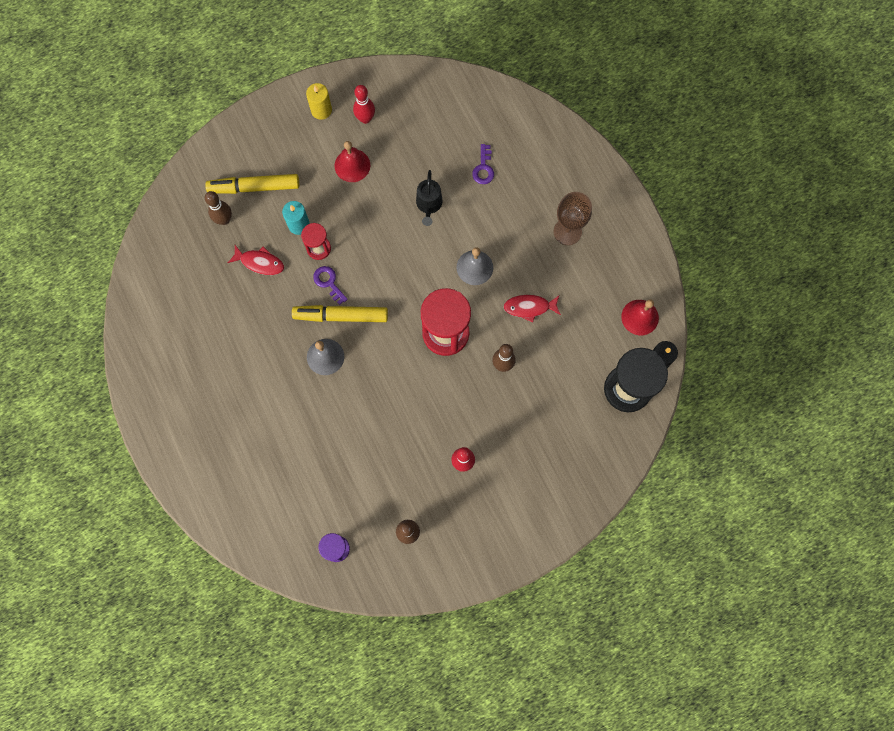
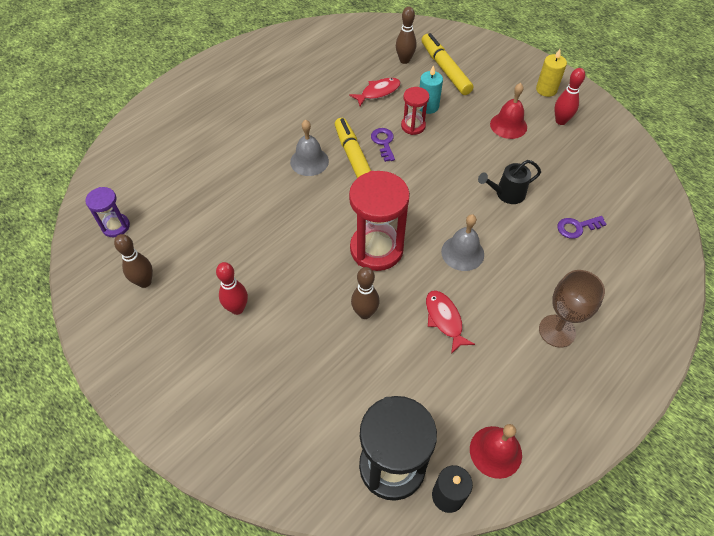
camera: 70 degrees right, 20 degrees down
(260, 262) = (378, 92): red fish -> red fish turned 120 degrees counterclockwise
(329, 282) = (383, 142): purple key -> purple key turned 45 degrees counterclockwise

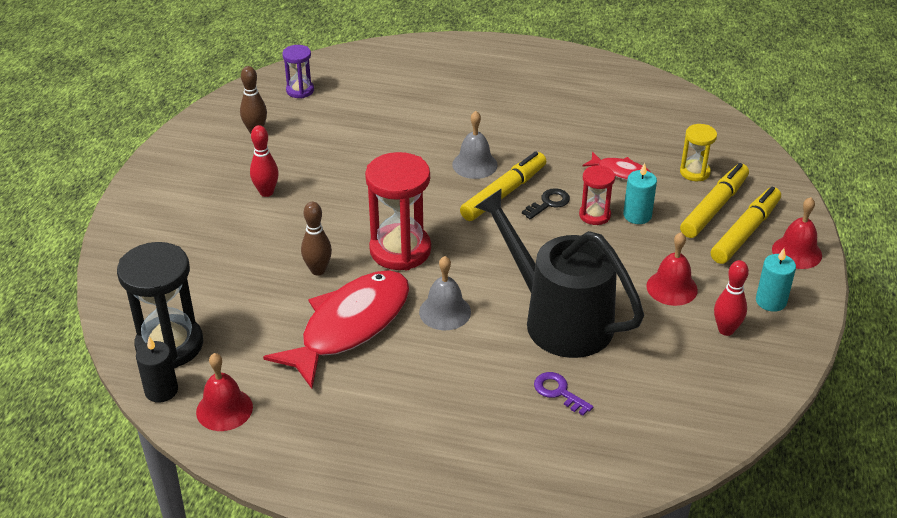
camera: 60 degrees right, 15 degrees down
(383, 142) = (549, 203): purple key -> black key
(404, 60) = (694, 172): brown bowling pin -> yellow hourglass
(444, 319) = (350, 326): red fish -> red fish, size x2.14
(477, 68) = (745, 232): none -> yellow marker
(507, 194) = (559, 319): black watering can -> black watering can, size x2.28
(509, 57) = (797, 252): none -> red bell
(546, 90) = (771, 301): yellow candle -> turquoise candle
(557, 331) = (396, 415): brown goblet -> none

